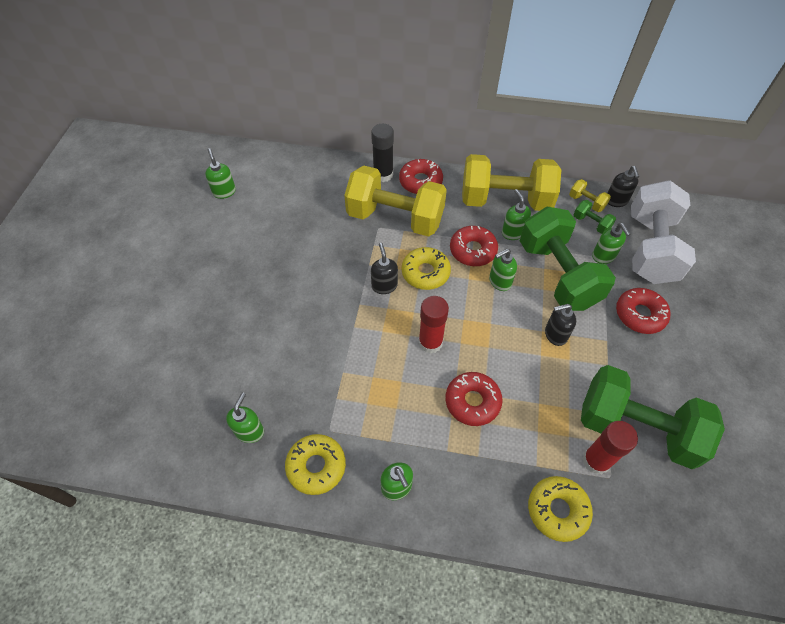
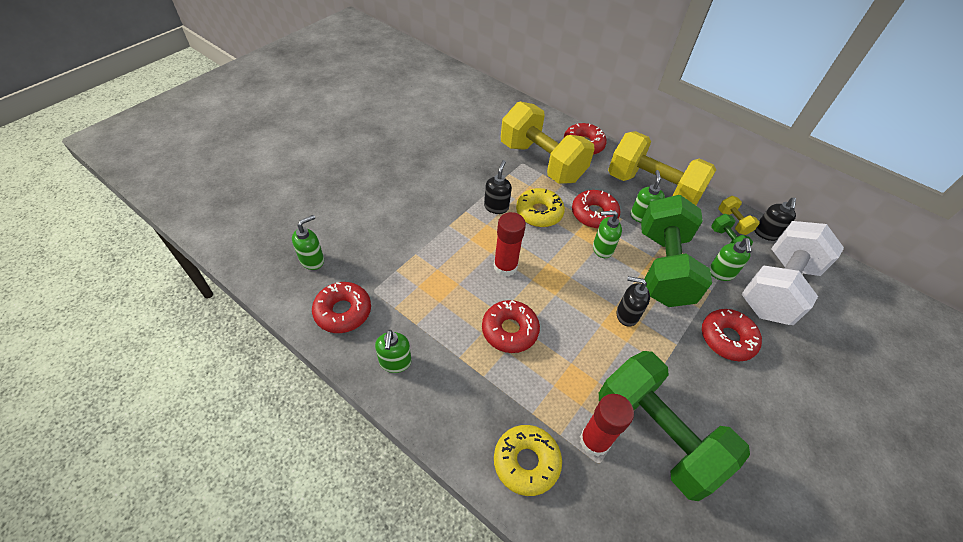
camera: 25 degrees right, 5 degrees down
(224, 192) = (418, 90): green soap dispenser -> none
(316, 466) = (343, 312): yellow donut -> red donut
(383, 174) = (554, 127): black glue stick -> none

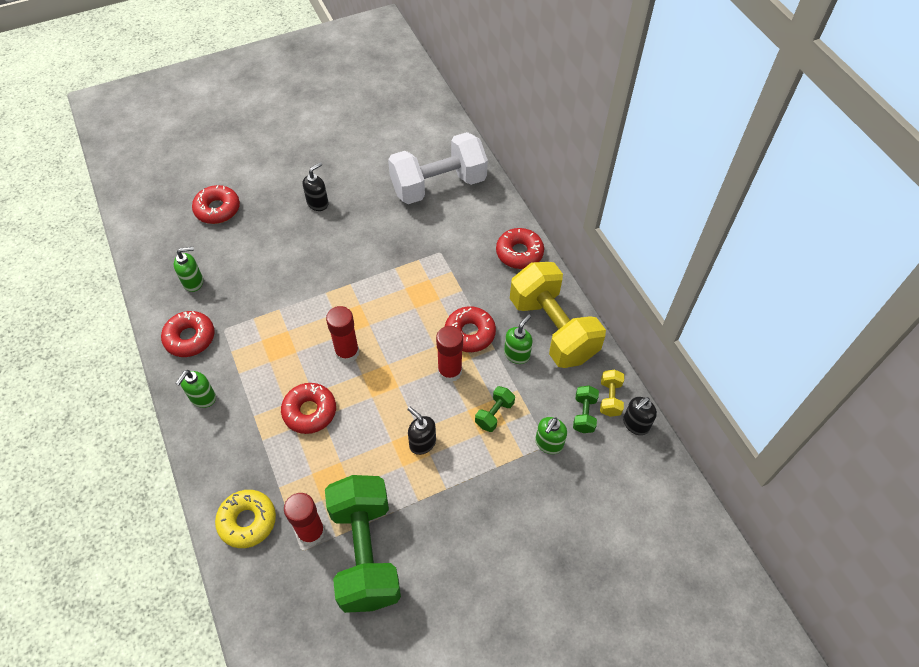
camera: 30 degrees right, 5 degrees up
(496, 207) = (381, 290): black soap dispenser -> black soap dispenser (318, 203)
(539, 213) = (417, 311): yellow donut -> none
(542, 162) = (460, 258): yellow dumbbell -> none
(602, 249) = (449, 371): green soap dispenser -> red glue stick
(663, 267) = (494, 414): green dumbbell -> green dumbbell, size x0.40
(727, 339) = (498, 505): red donut -> red donut (217, 209)
(776, 288) = (593, 482): white dumbbell -> white dumbbell (438, 185)

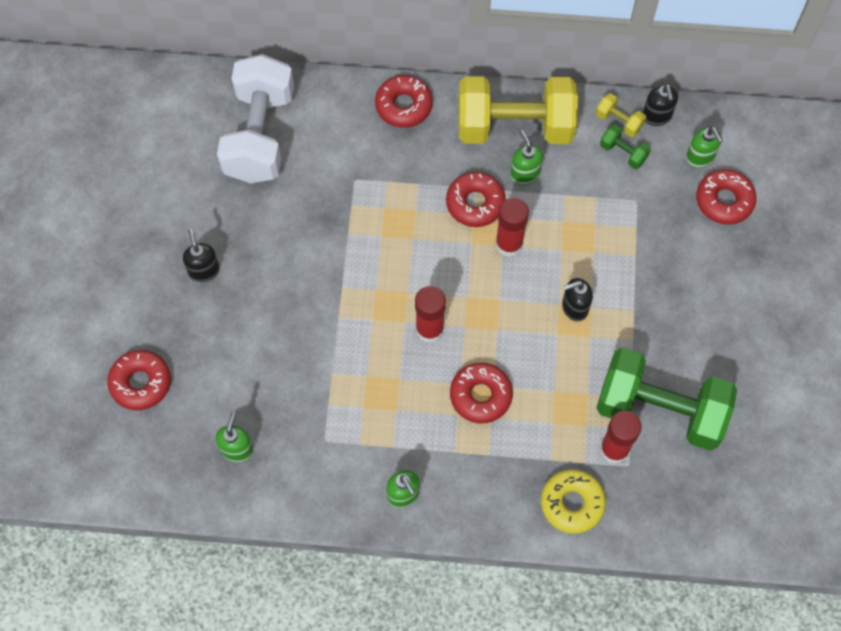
camera: 60 degrees left, 10 degrees up
(190, 338) = (315, 480): red donut -> red donut (724, 201)
(494, 414) = (579, 229): green dumbbell -> none
(548, 443) = (636, 199): green soap dispenser -> green soap dispenser (700, 157)

